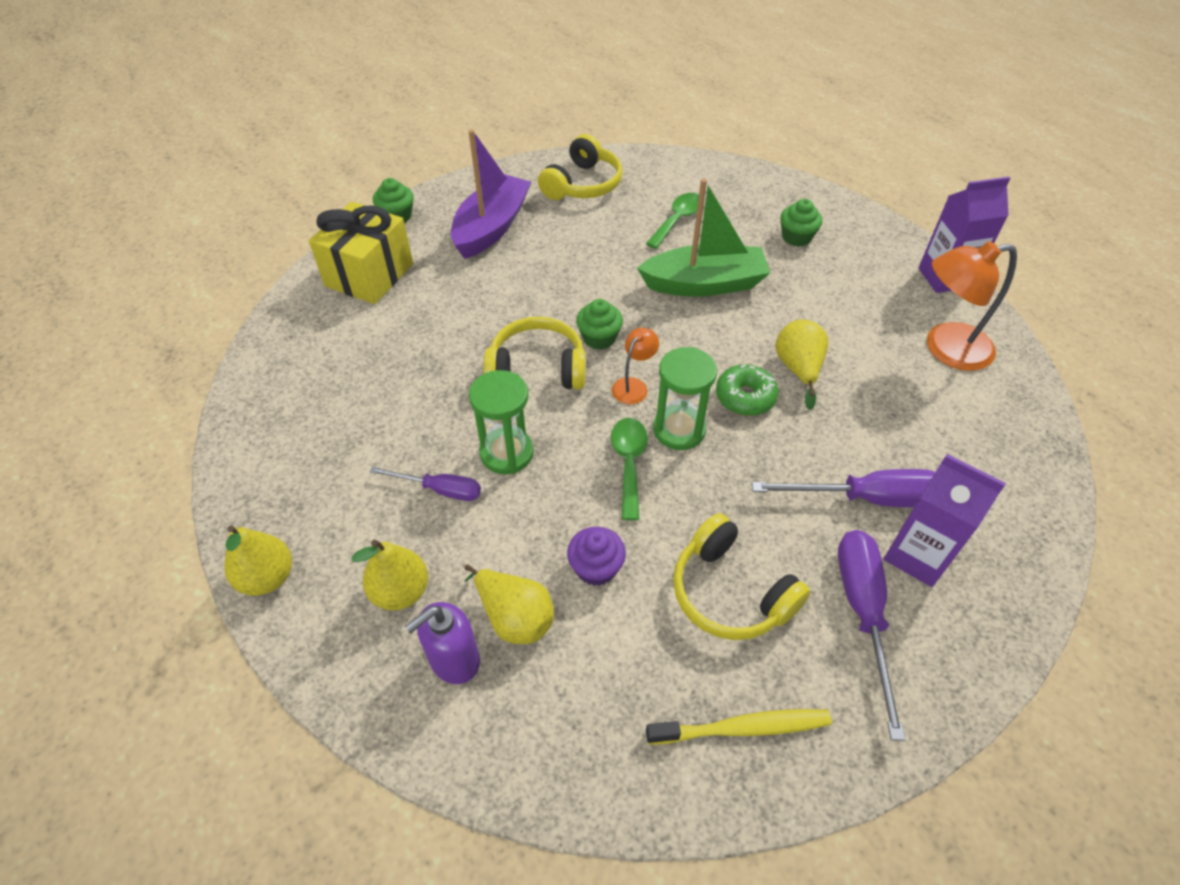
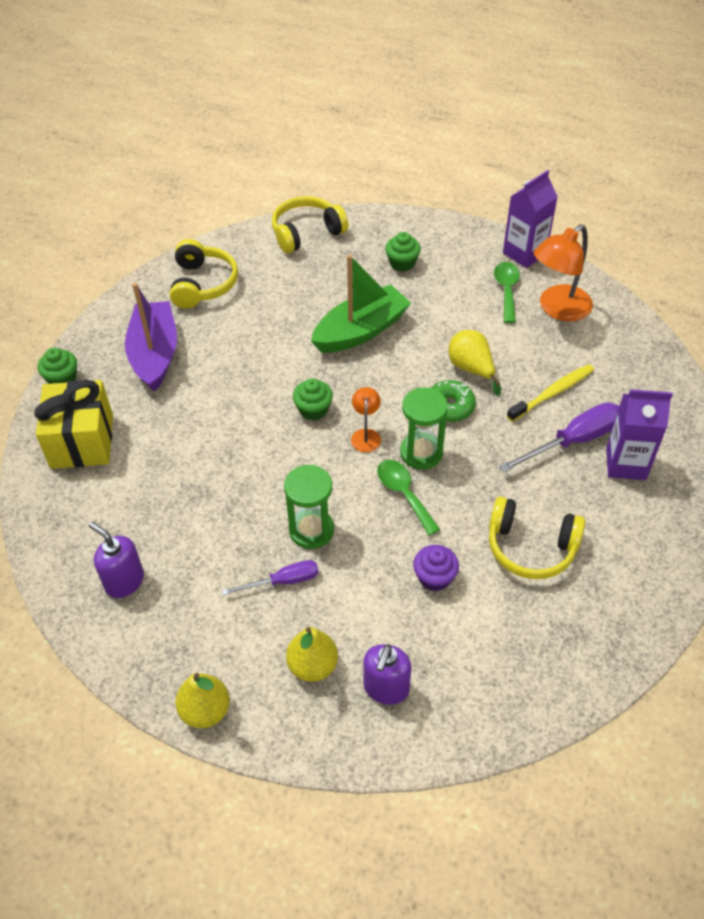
camera: 30 degrees left, 0 degrees up
(301, 414) = (124, 581): none -> purple soap dispenser
(514, 617) = (405, 639): yellow pear -> none
(537, 369) = (284, 455): yellow headphones -> yellow headphones (306, 233)
(677, 220) = (303, 285): green spoon -> green spoon (506, 290)
(742, 728) = (593, 626): yellow toothbrush -> yellow toothbrush (552, 393)
(863, 612) = (617, 517): purple screwdriver -> none

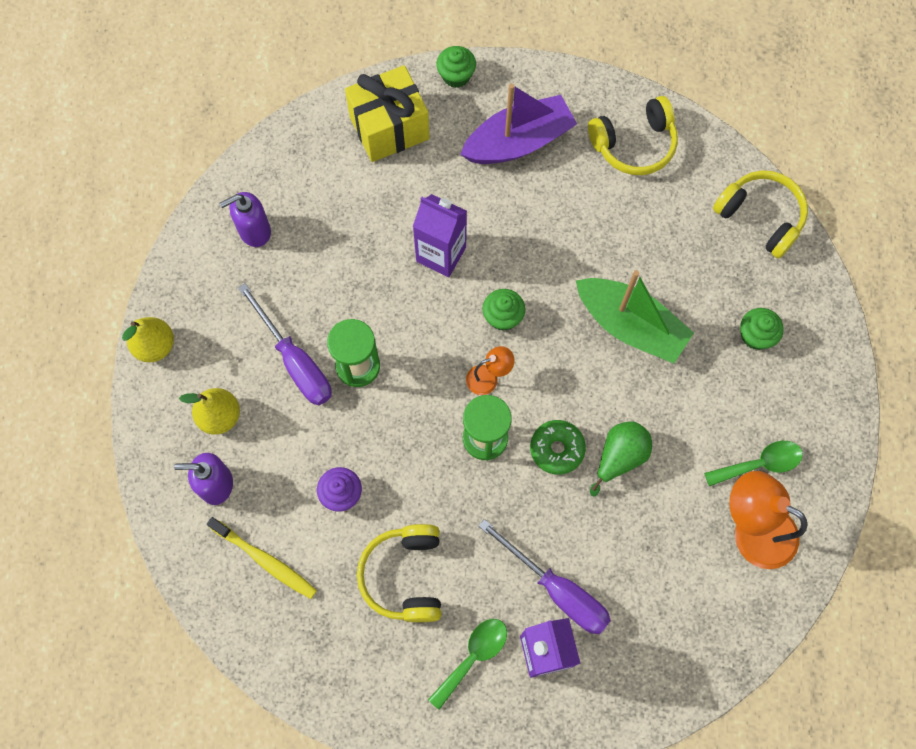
camera: 70 degrees right, 20 degrees up
(124, 581) = (254, 231): purple soap dispenser -> purple soap dispenser turned 135 degrees counterclockwise
(283, 581) = (295, 361): purple screwdriver -> purple screwdriver, size x1.63
(404, 494) = (428, 437): green spoon -> green spoon (473, 656)
(471, 369) = (619, 457): yellow pear -> green pear
(524, 253) = (833, 469): purple carton -> purple carton (441, 254)
(552, 393) = (617, 552): yellow toothbrush -> yellow toothbrush (265, 560)

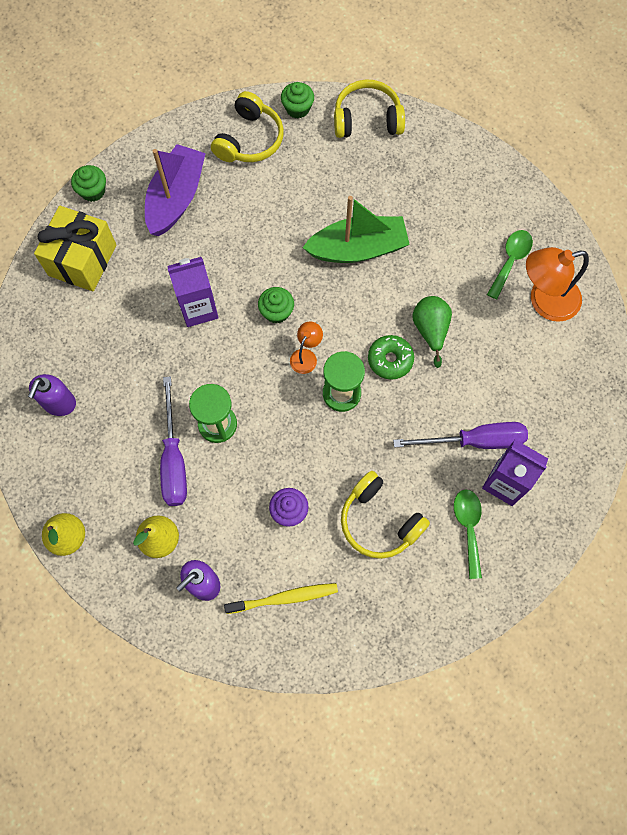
camera: 45 degrees left, 0 degrees up
(295, 361) = (174, 459): purple screwdriver -> purple screwdriver turned 75 degrees clockwise
(756, 335) = (434, 190): green cupcake -> green cupcake (297, 108)

